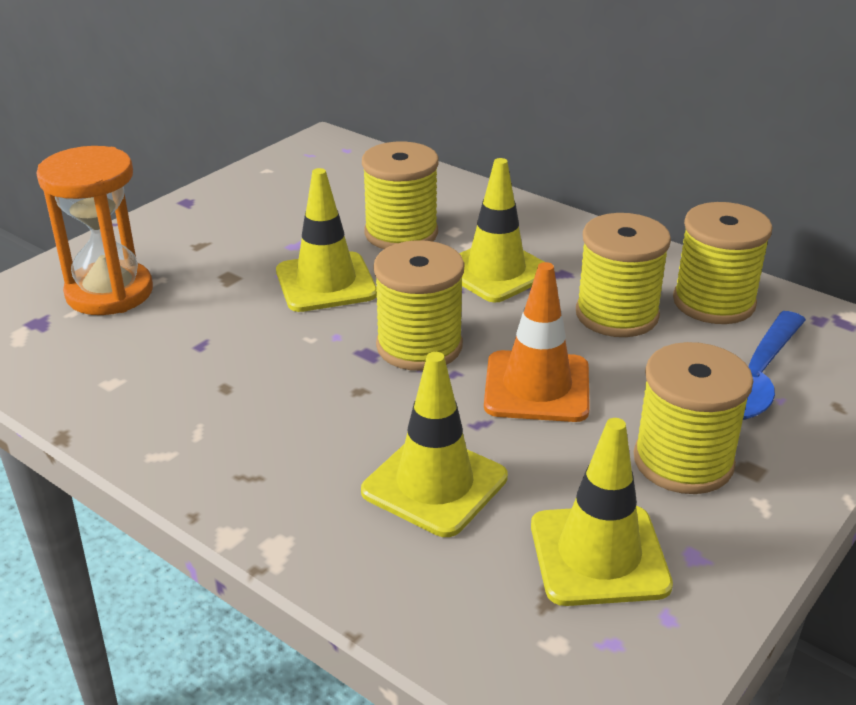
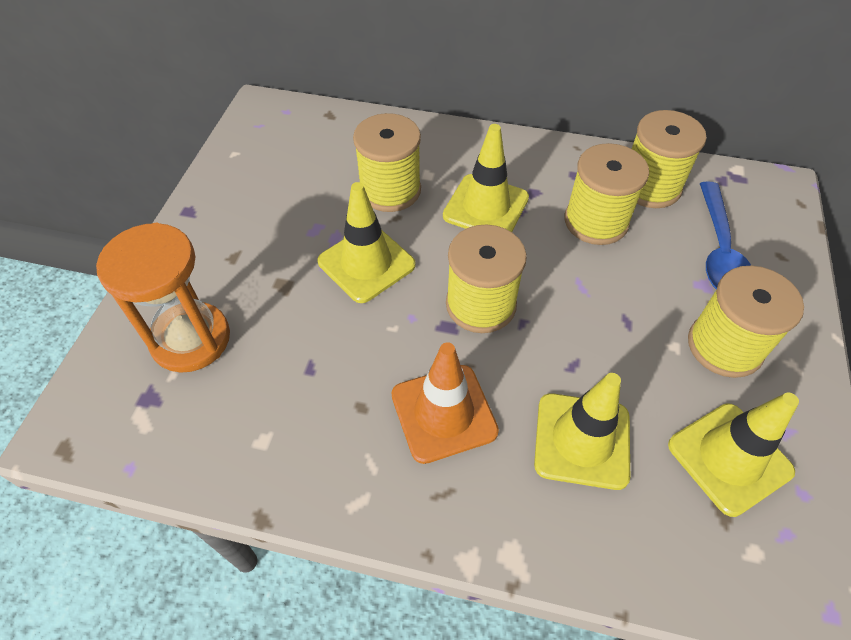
camera: 25 degrees left, 20 degrees up
(537, 387) = (588, 314): orange traffic cone -> orange traffic cone (444, 413)

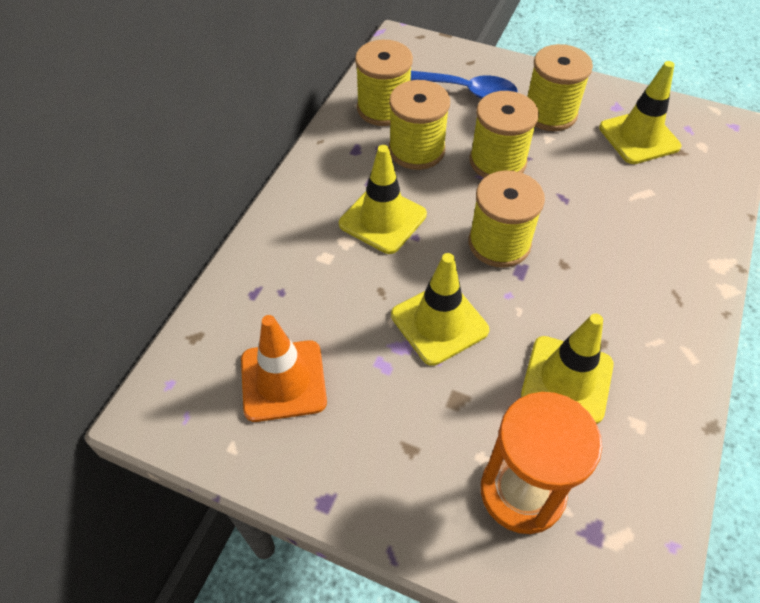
camera: 80 degrees left, 0 degrees up
(390, 190) = (341, 291): yellow spool -> yellow spool (497, 161)
(444, 413) = (607, 286): orange traffic cone -> orange traffic cone (283, 380)
(582, 440) = (629, 207): yellow traffic cone -> yellow traffic cone (567, 379)

